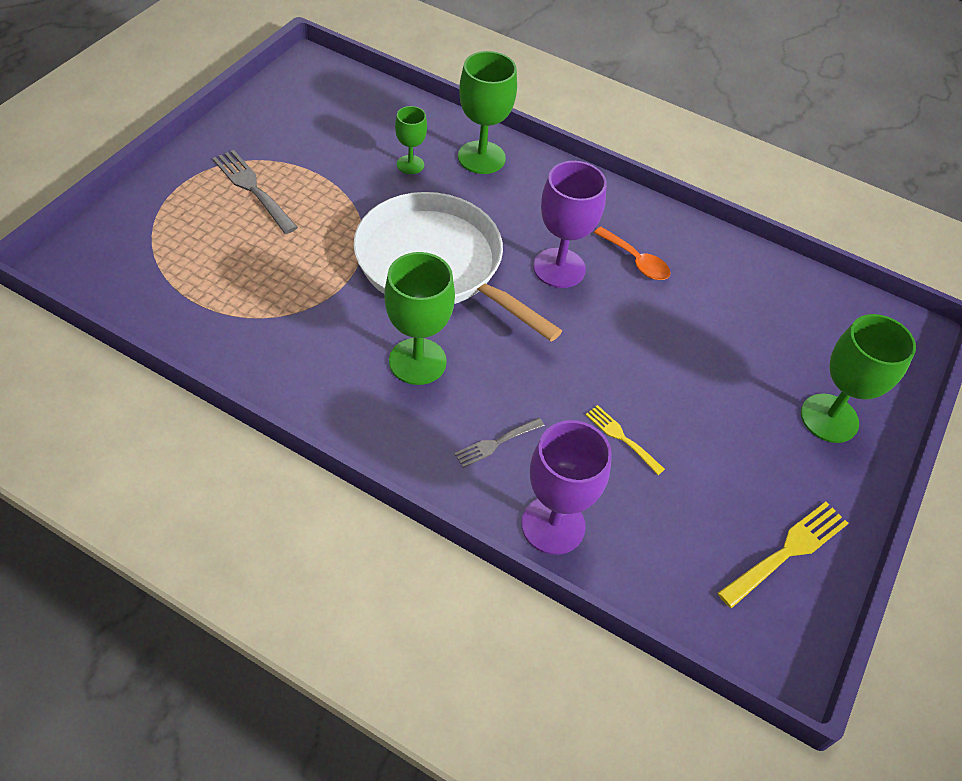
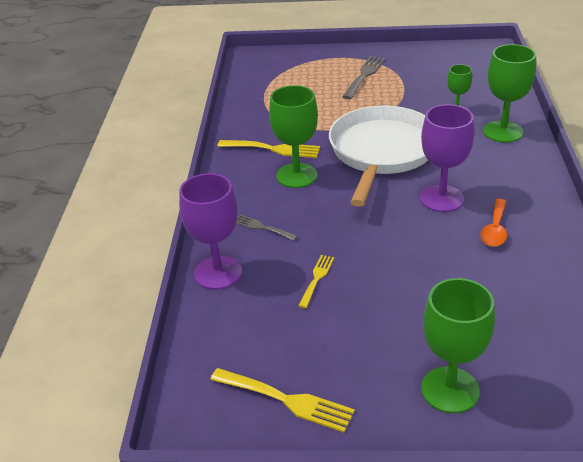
camera: 70 degrees right, 15 degrees down
(339, 355) = (273, 149): none -> yellow fork

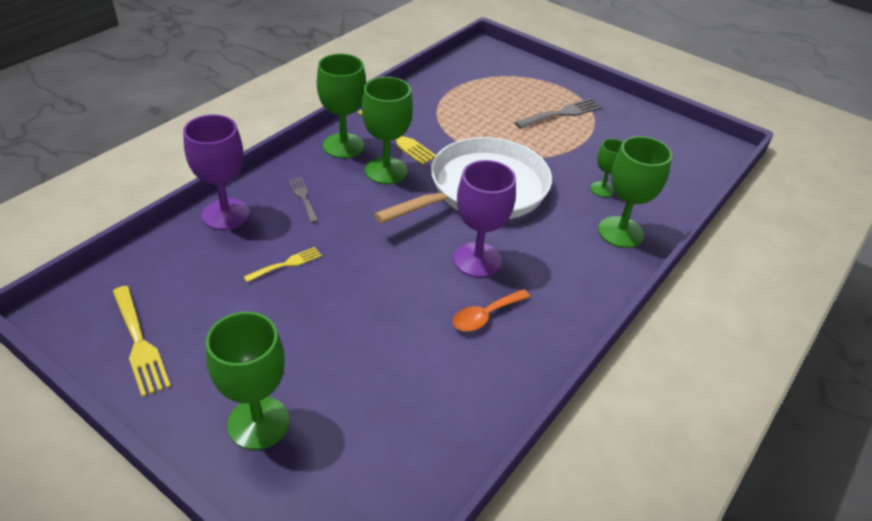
camera: 30 degrees right, 5 degrees up
(239, 175) = (343, 146): none -> green goblet

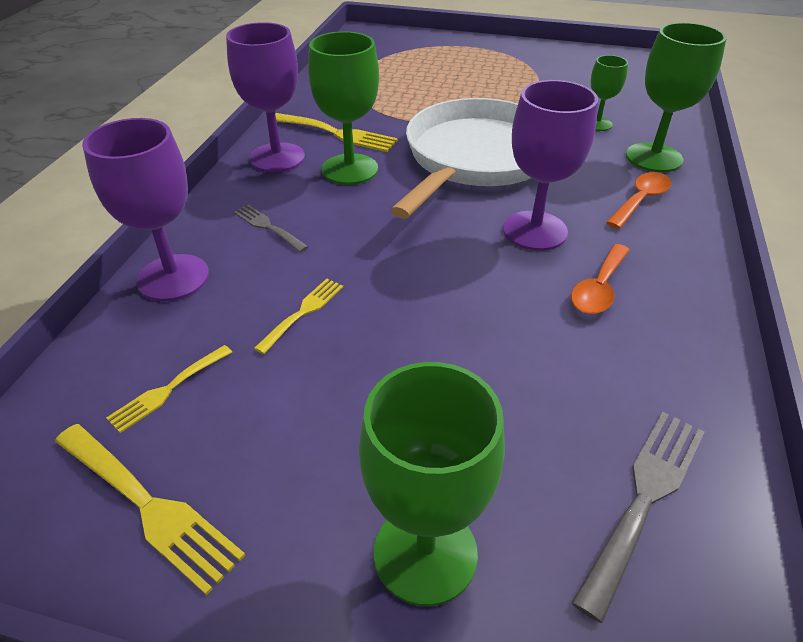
camera: 20 degrees left, 0 degrees up
(183, 284) = (168, 390): none -> yellow fork
(343, 146) = (277, 158): green goblet -> purple goblet
(561, 113) = (493, 69): grey fork -> grey fork (644, 498)
(576, 263) = (641, 200): none -> orange spoon

